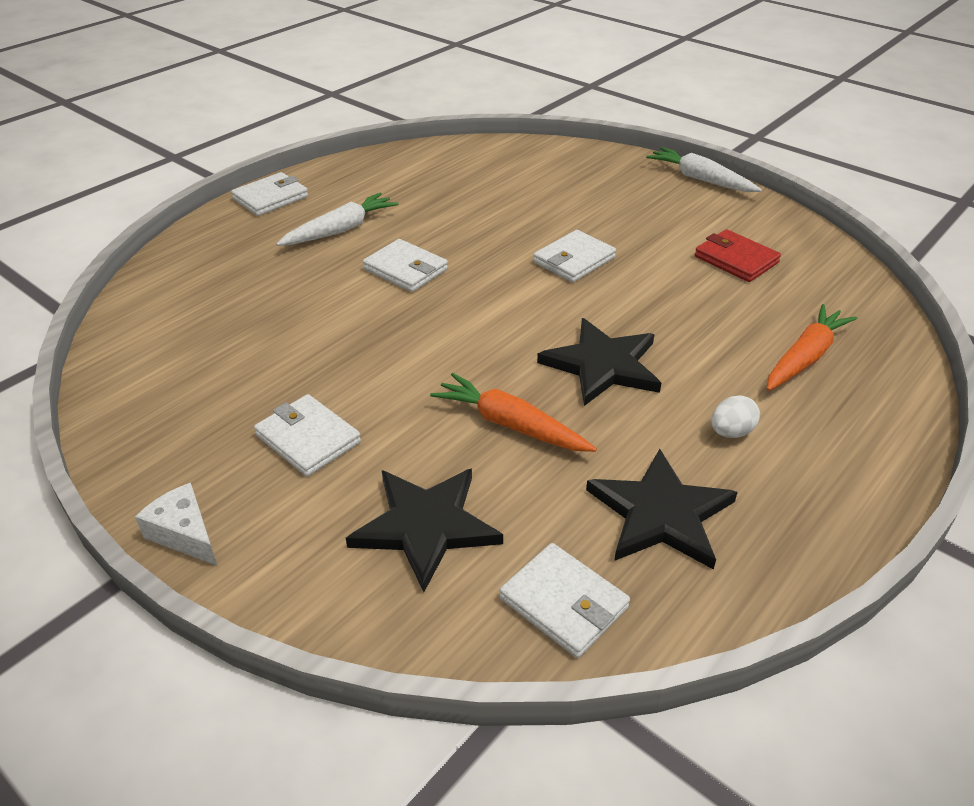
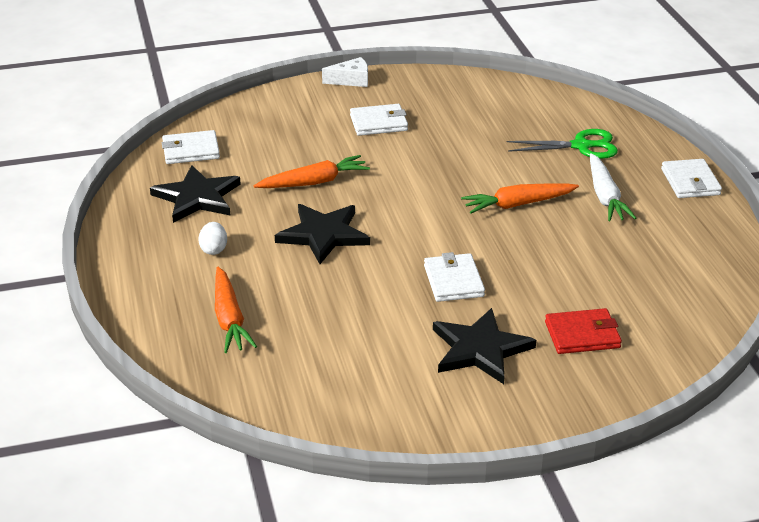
camera: 125 degrees right, 5 degrees down
(245, 270) = (581, 146): none -> green scissors
(405, 269) = (518, 204): white wallet -> orange carrot
(426, 526) = (278, 134): black star -> black star (480, 349)
(700, 179) = (518, 429): white carrot -> none
(736, 259) = (367, 362): red wallet -> red wallet (582, 335)

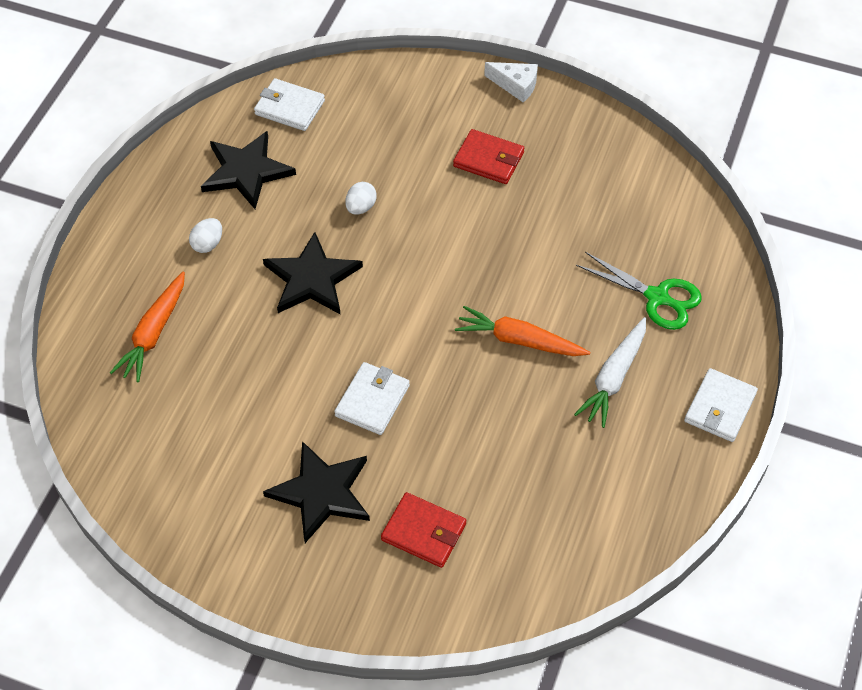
camera: 35 degrees right, 20 degrees up
(314, 182) = (361, 207): orange carrot -> white egg
(378, 123) = (488, 159): white wallet -> red wallet

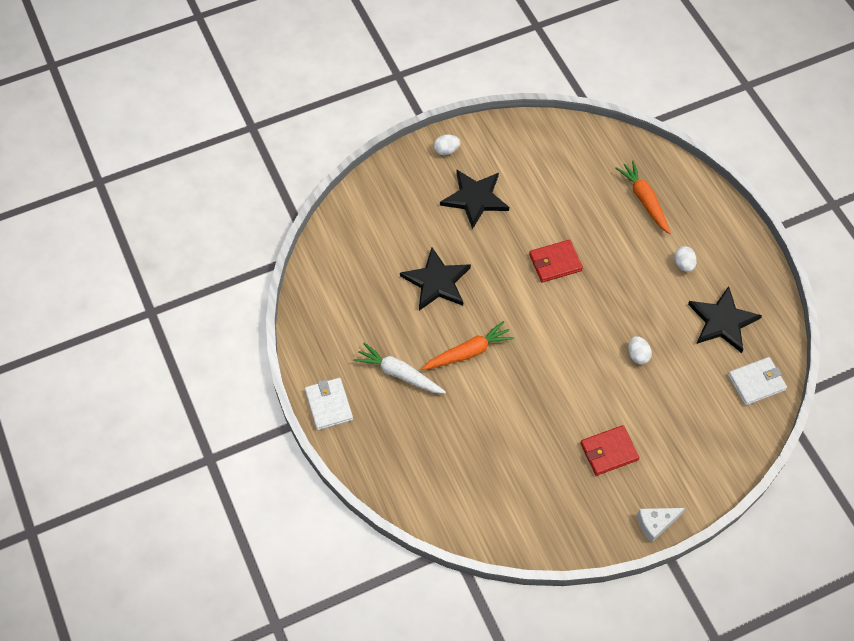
camera: 135 degrees right, 5 degrees up
(281, 583) = (446, 150): none -> white egg
(311, 279) = (609, 292): black star -> black star (437, 281)
(372, 401) = (503, 258): white wallet -> none
(423, 532) = (410, 220): red wallet -> red wallet (555, 262)
(613, 378) = (399, 374): white carrot -> white carrot turned 45 degrees counterclockwise
(657, 297) = (422, 444): green scissors -> none

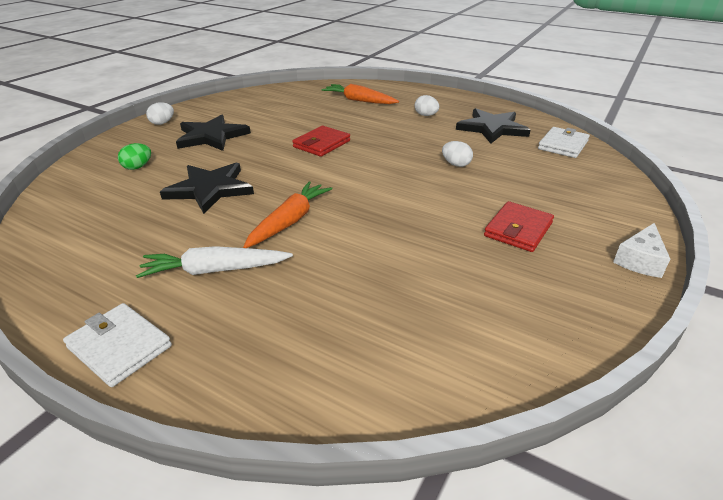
camera: 35 degrees left, 25 degrees down
(400, 219) = (138, 167): none -> green egg

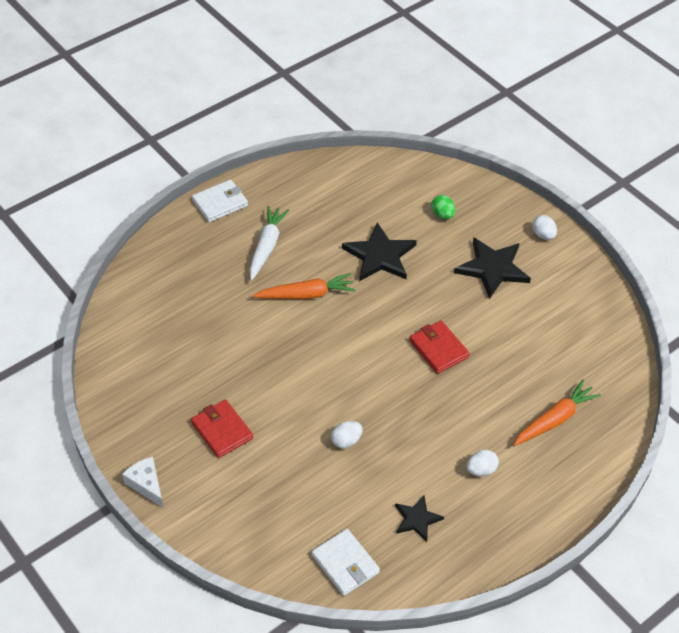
camera: 110 degrees right, 15 degrees up
(290, 221) = (306, 295): orange carrot -> orange carrot turned 60 degrees counterclockwise
(492, 128) = (417, 519): black star -> black star, size x0.58

